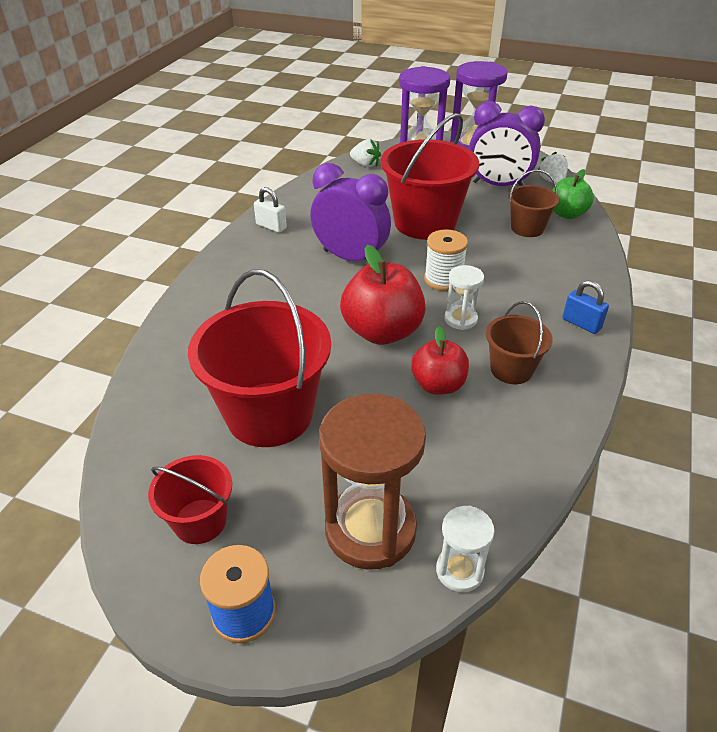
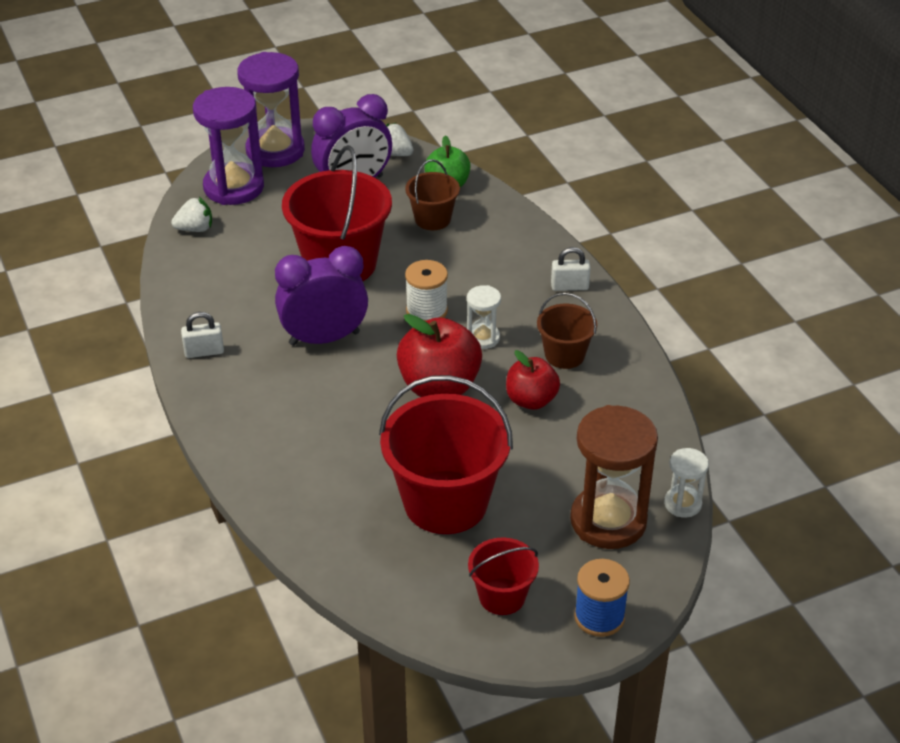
camera: 45 degrees left, 0 degrees up
(581, 324) = (569, 286): blue padlock -> white padlock

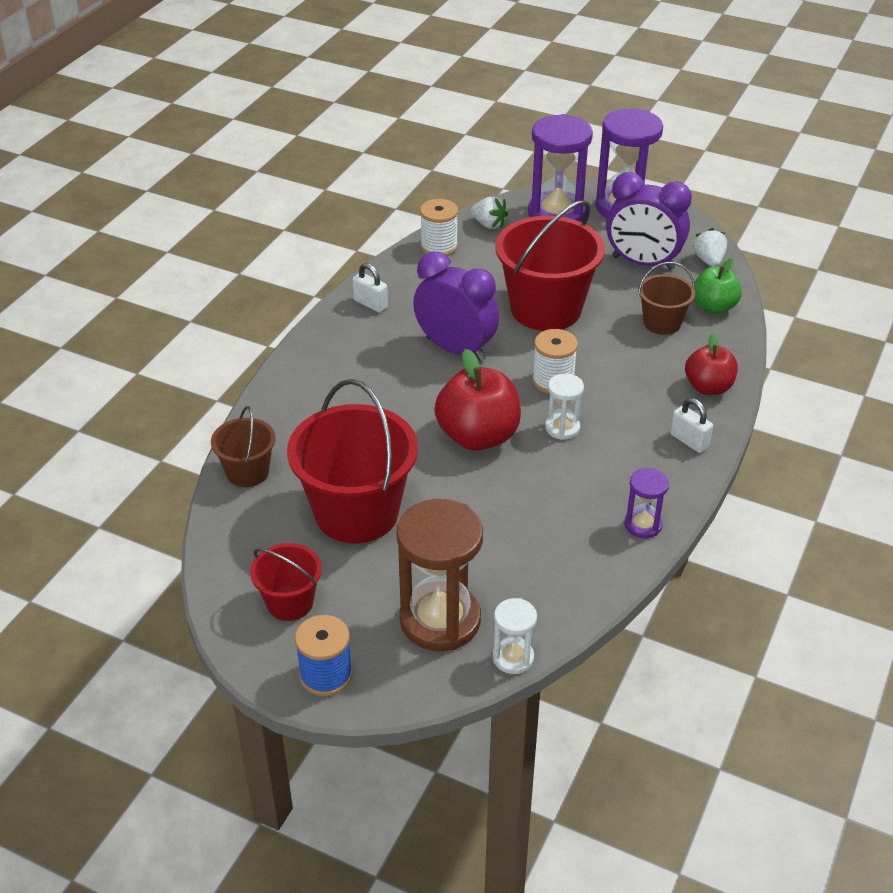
camera: 50 degrees right, 0 degrees up
(184, 271) = (439, 246): none -> white spool
(531, 400) = (525, 495): red apple -> red apple (708, 387)
(564, 355) = (602, 485): brown bucket -> brown bucket (247, 472)
(625, 361) = (643, 525): none -> purple hourglass

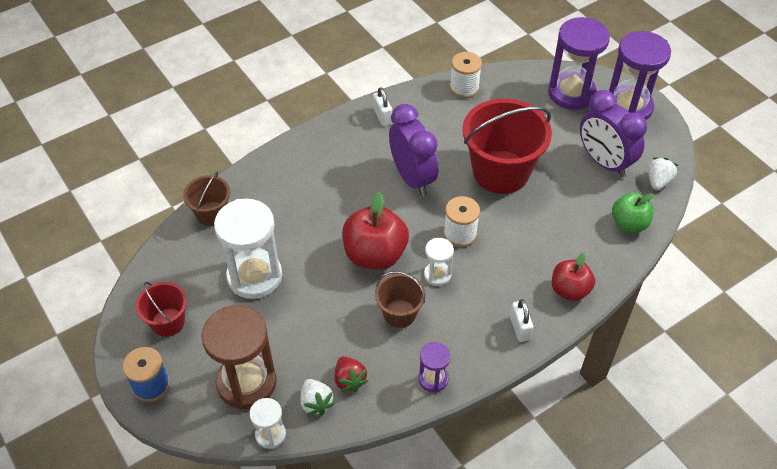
camera: 30 degrees right, 10 degrees up
(356, 513) = (254, 276): red bucket -> white hourglass
(489, 224) = (514, 83): white strawberry -> white strawberry (316, 403)
(555, 565) = (349, 380): none -> red strawberry
(662, 323) = (578, 220): brown bucket -> brown bucket (399, 313)

